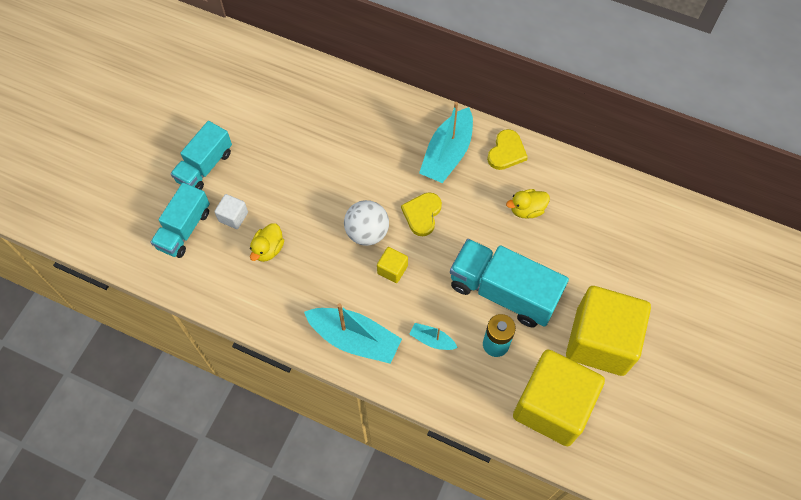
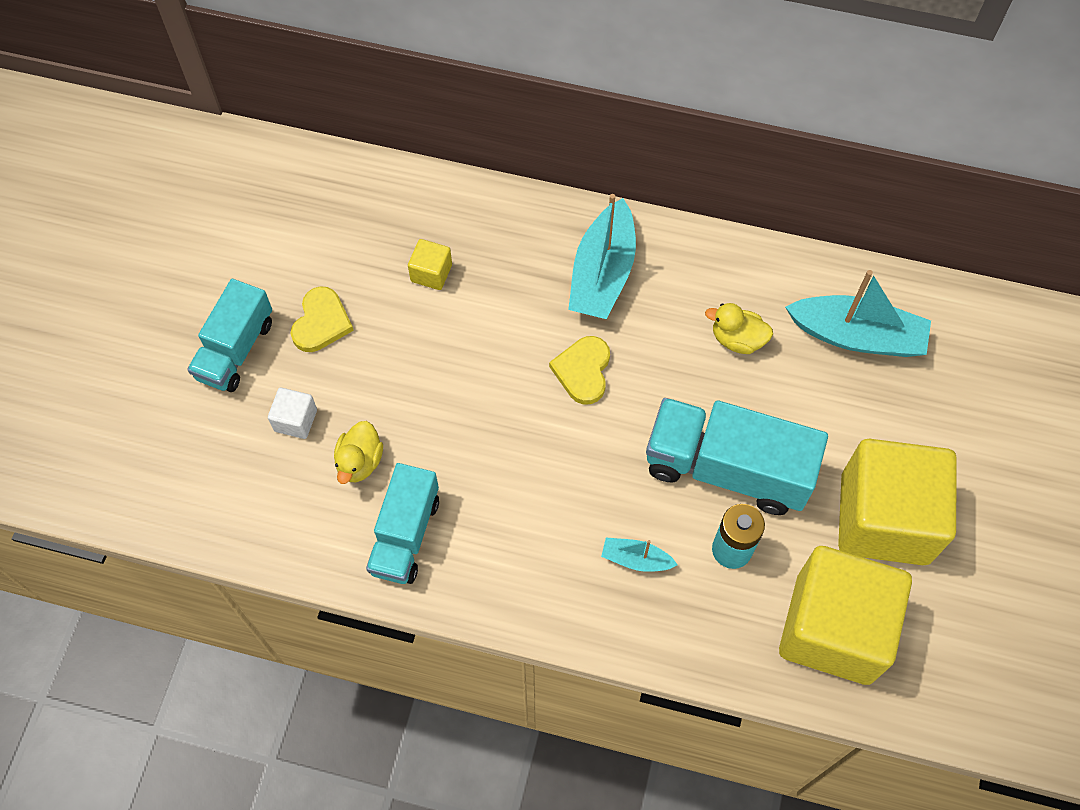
camera: 10 degrees left, 0 degrees up
(184, 229) = (223, 452): turquoise truck -> turquoise truck (405, 535)
(354, 339) = (519, 577): turquoise boat -> turquoise boat (857, 336)
(367, 232) = (505, 412): white ball -> none
(392, 269) = (555, 462): yellow cube -> yellow cube (431, 273)
(506, 152) = (690, 257): yellow heart -> yellow heart (321, 322)
(527, 210) = (737, 339): yellow duck -> yellow duck turned 45 degrees clockwise

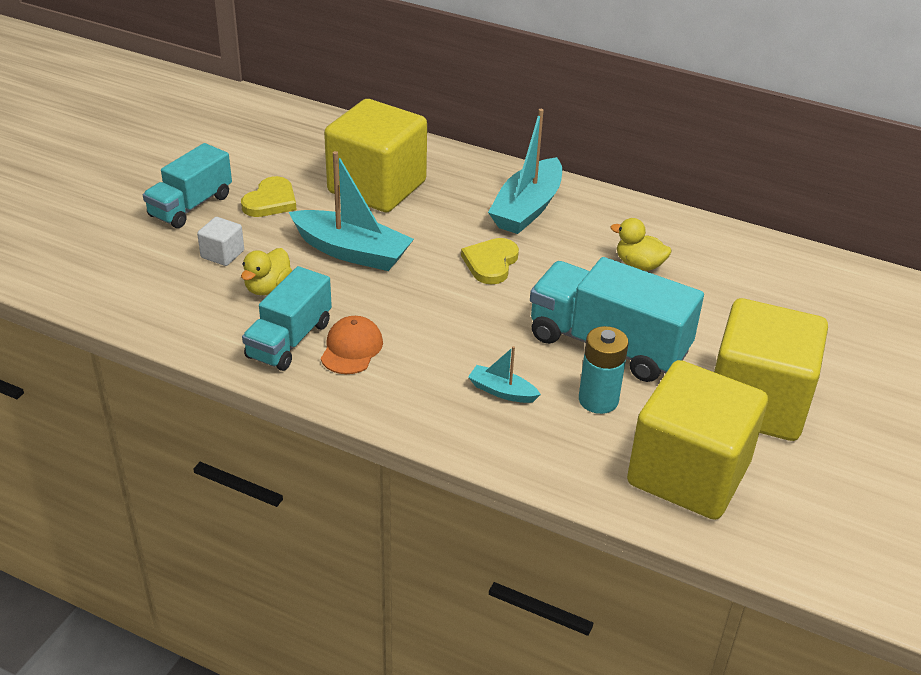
camera: 10 degrees right, 25 degrees down
(431, 273) = (377, 187): yellow cube -> yellow cube, size x2.50
(471, 533) = (351, 348): none -> orange cap
(857, 336) = (753, 279): turquoise boat -> turquoise boat (352, 252)

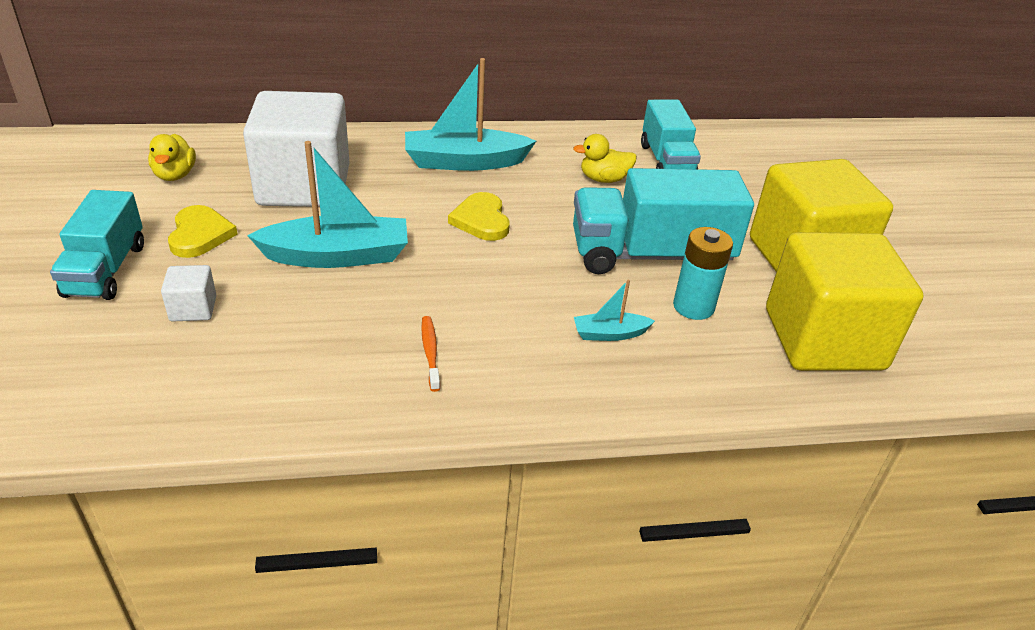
camera: 35 degrees left, 0 degrees up
(268, 288) = (280, 325): yellow duck -> yellow duck (175, 175)
(289, 340) = (356, 371): turquoise truck -> turquoise truck (666, 161)
(351, 348) = (430, 353): orange cap -> orange toothbrush
(377, 187) = (304, 186): yellow cube -> white cube
(527, 208) = (464, 162): turquoise boat -> turquoise boat turned 90 degrees clockwise

